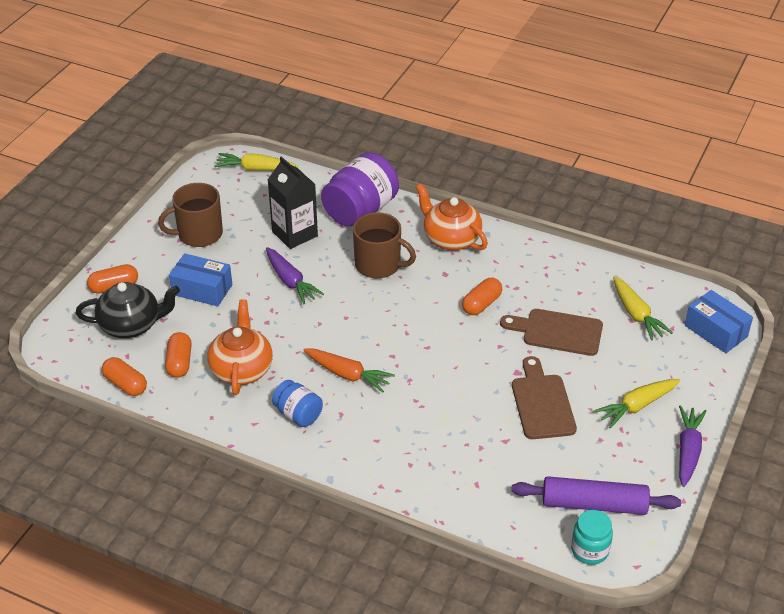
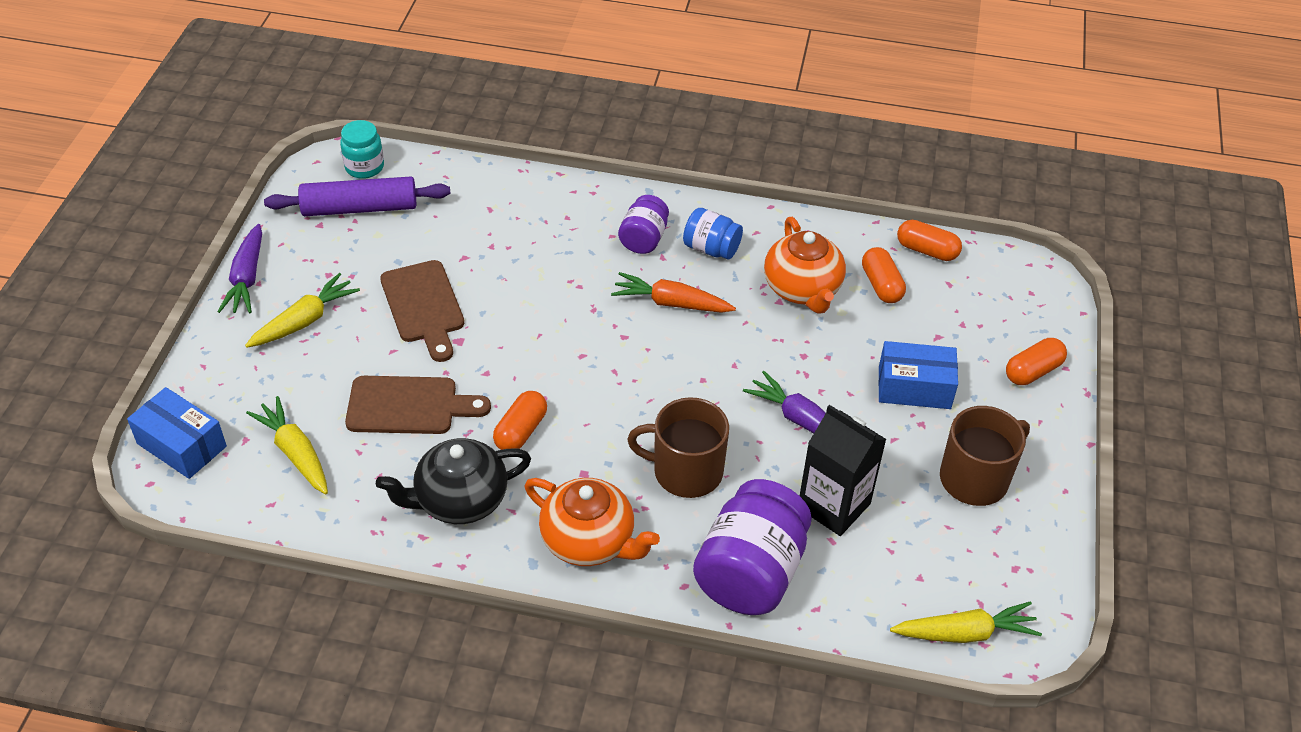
camera: 165 degrees right, 5 degrees up
(131, 325) = (971, 322): black teapot -> black teapot (460, 500)
(351, 432) = (643, 239): none -> purple jar

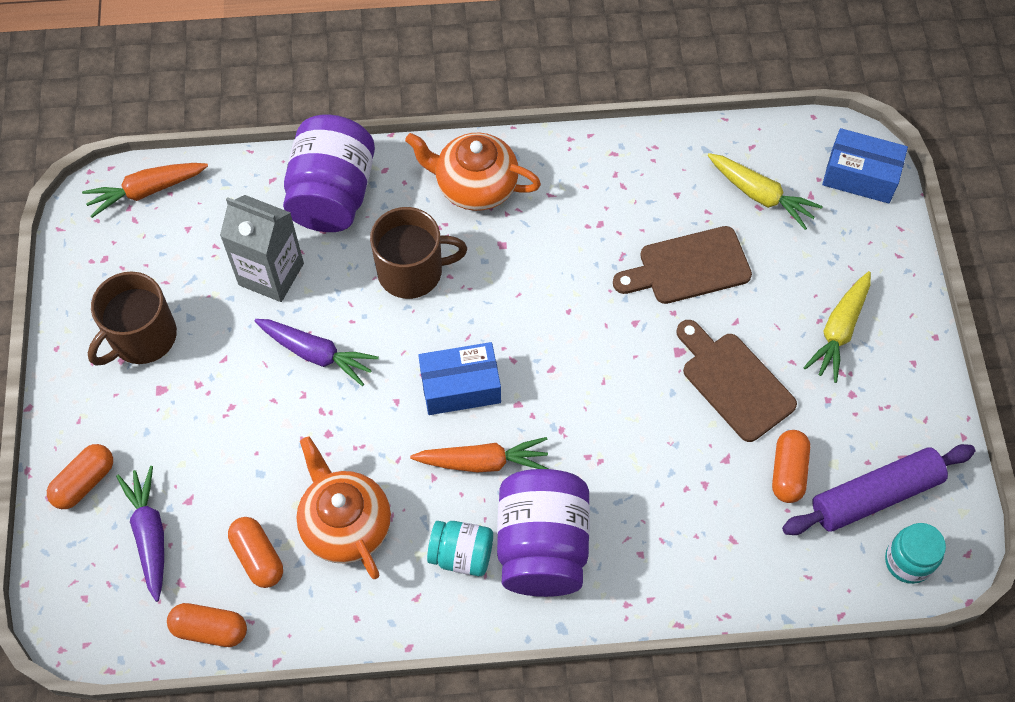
camera: 165 degrees right, 15 degrees up
(247, 278) = (929, 364): purple carrot -> purple carrot (150, 534)
(460, 500) = (598, 191): black teapot -> none
(521, 431) = (575, 270): orange capsule -> orange capsule (788, 472)
(643, 239) = (542, 546): purple jar -> purple jar, size x1.83
(711, 249) = (461, 554): blue jar -> turquoise jar
(834, 505) = (271, 274): black carton -> grey carton
(914, 387) = (208, 425): blue box -> blue box (460, 387)
(965, 633) = (146, 191): yellow carrot -> orange carrot

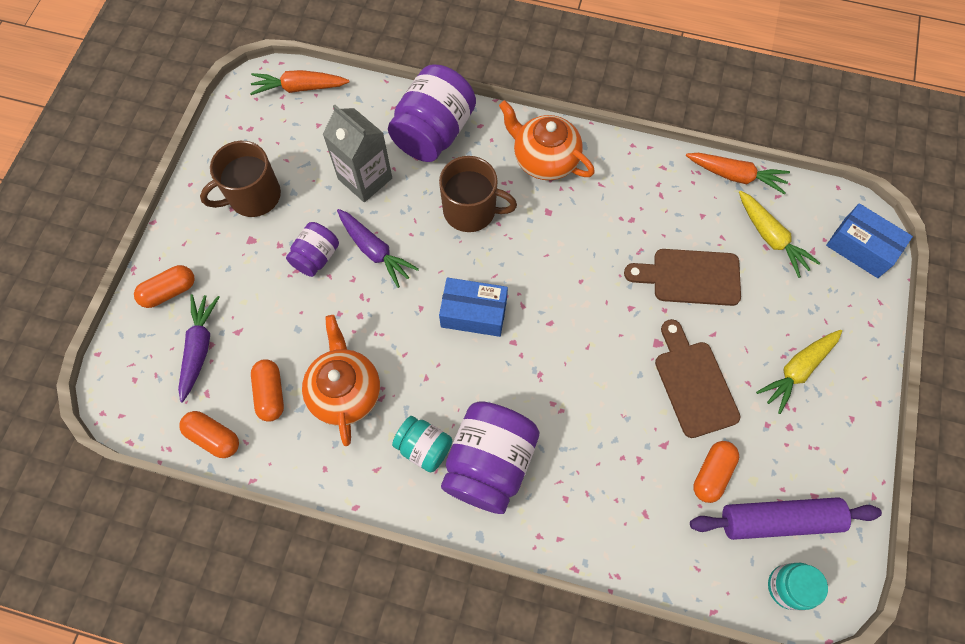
camera: 20 degrees right, 5 degrees up
(249, 384) = (316, 257): none -> purple jar
(483, 462) = (468, 379): orange carrot -> orange carrot (735, 176)

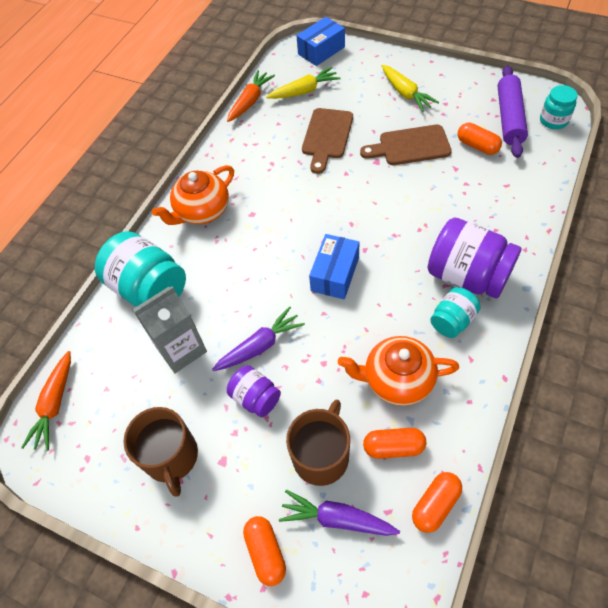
camera: 75 degrees left, 10 degrees down
(434, 132) = (149, 288): purple jar -> turquoise jar
(471, 210) = (237, 267): brown mug -> brown mug (321, 455)

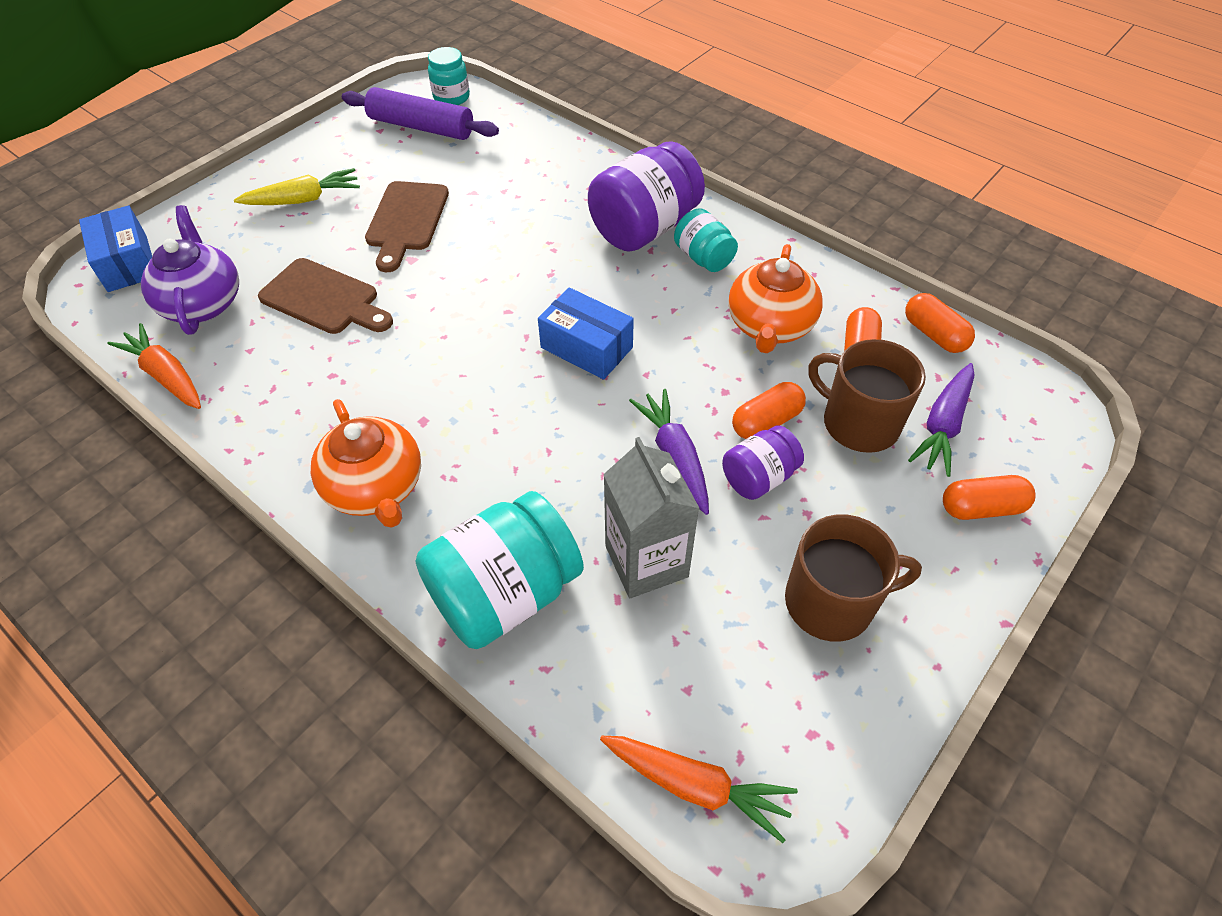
camera: 80 degrees left, 5 degrees down
(304, 91) = (203, 303): yellow carrot -> purple teapot
(477, 146) = (448, 164): orange capsule -> orange capsule (766, 422)

